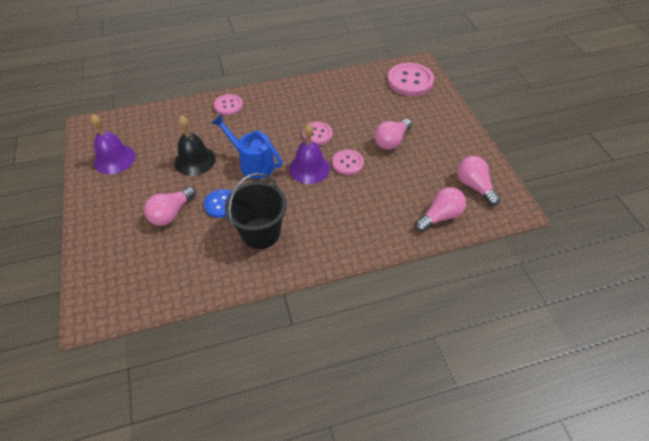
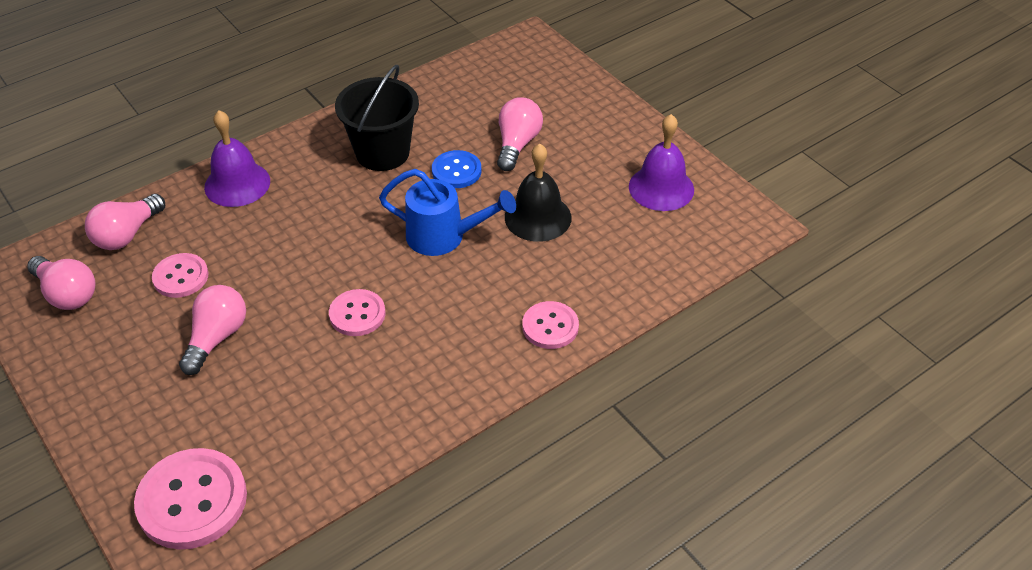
camera: 160 degrees right, 5 degrees down
(309, 168) = (349, 252): purple bell -> purple bell (237, 184)
(347, 163) = (287, 277): pink button -> pink button (181, 277)

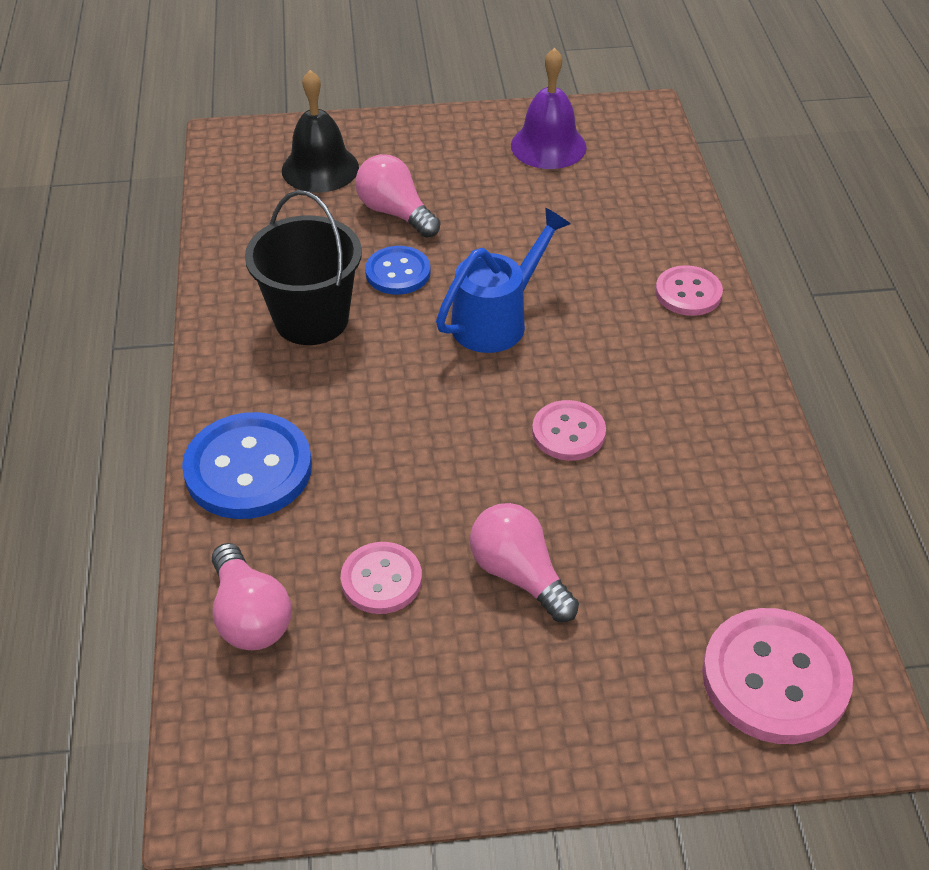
camera: 60 degrees left, 0 degrees up
(67, 294) = (318, 719): pink light bulb -> none
(237, 184) = (248, 469): purple bell -> blue button
(538, 217) = (523, 241): black bell -> black bell (320, 168)

